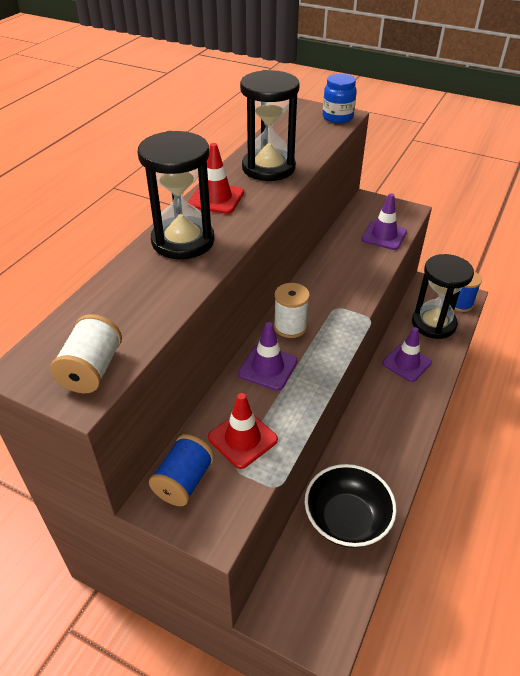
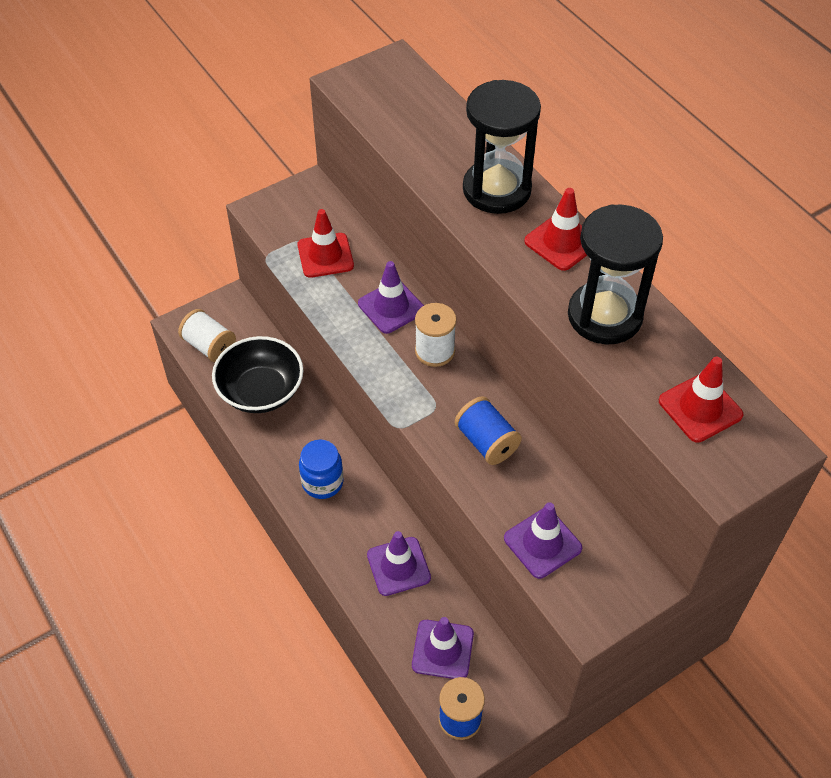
camera: 120 degrees right, 10 degrees up
(92, 370) = (365, 91): white spool -> white spool (209, 346)
(184, 481) = (314, 207): blue spool -> blue spool (486, 442)
(305, 128) = (700, 408): none -> red traffic cone
(337, 117) = (717, 467): blue jar -> blue jar (322, 482)
(433, 324) = (442, 649): black hourglass -> purple traffic cone

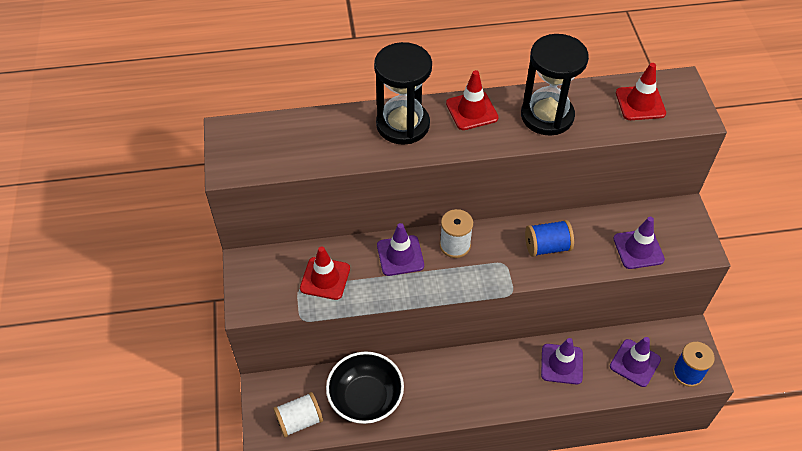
camera: 65 degrees left, 0 degrees up
(322, 482) = (471, 386): blue jar -> none

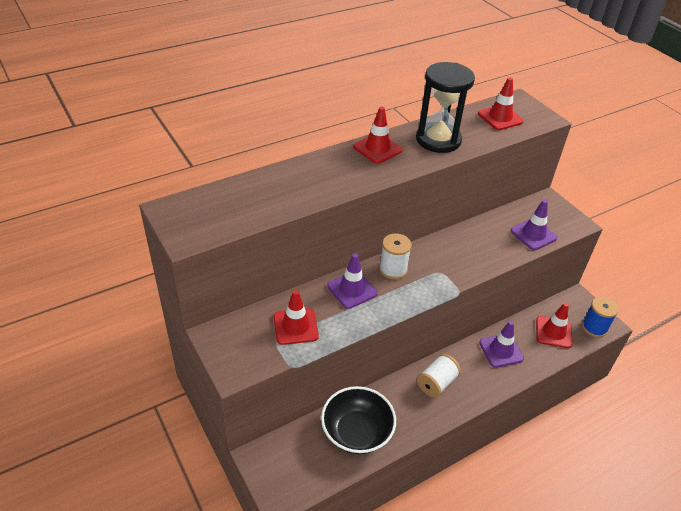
camera: 25 degrees left, 10 degrees down
(299, 420) = (306, 473): white spool -> white spool (436, 383)
(403, 125) = (327, 170): black hourglass -> none
(547, 247) = (466, 251): blue spool -> none
(635, 363) = (553, 332): purple traffic cone -> red traffic cone

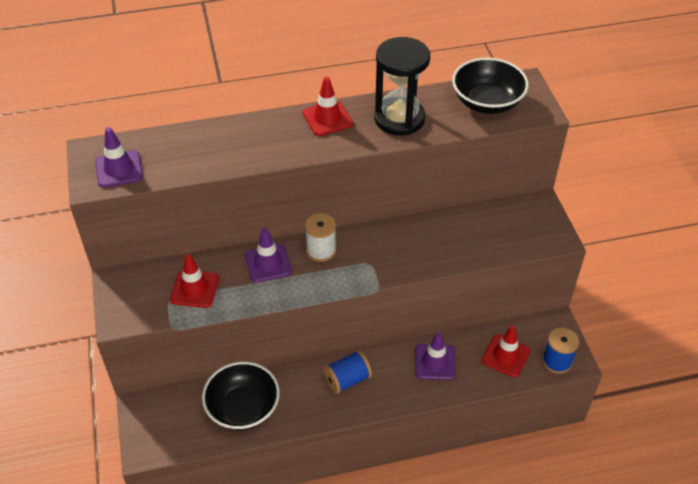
camera: 20 degrees right, 5 degrees up
(436, 383) = (347, 380): white spool -> blue spool
(500, 118) = (487, 102): red traffic cone -> black bowl
(533, 234) = (498, 242): purple traffic cone -> purple traffic cone (119, 169)

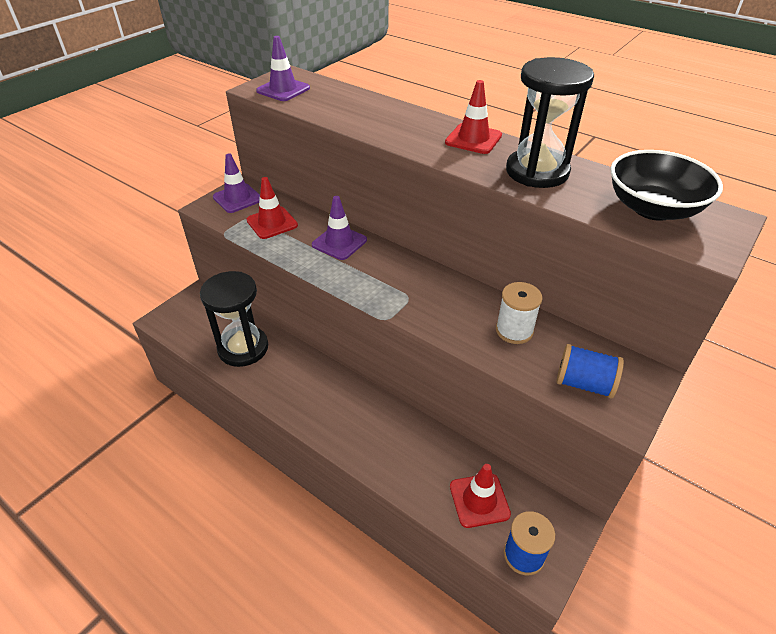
camera: 50 degrees right, 5 degrees down
(243, 408) = (243, 348): black bowl -> black hourglass
(321, 250) = (388, 262): white spool -> white spool (514, 330)
(347, 380) = (330, 394): blue spool -> blue spool (584, 383)
(435, 362) = (411, 445): purple traffic cone -> purple traffic cone (237, 198)

